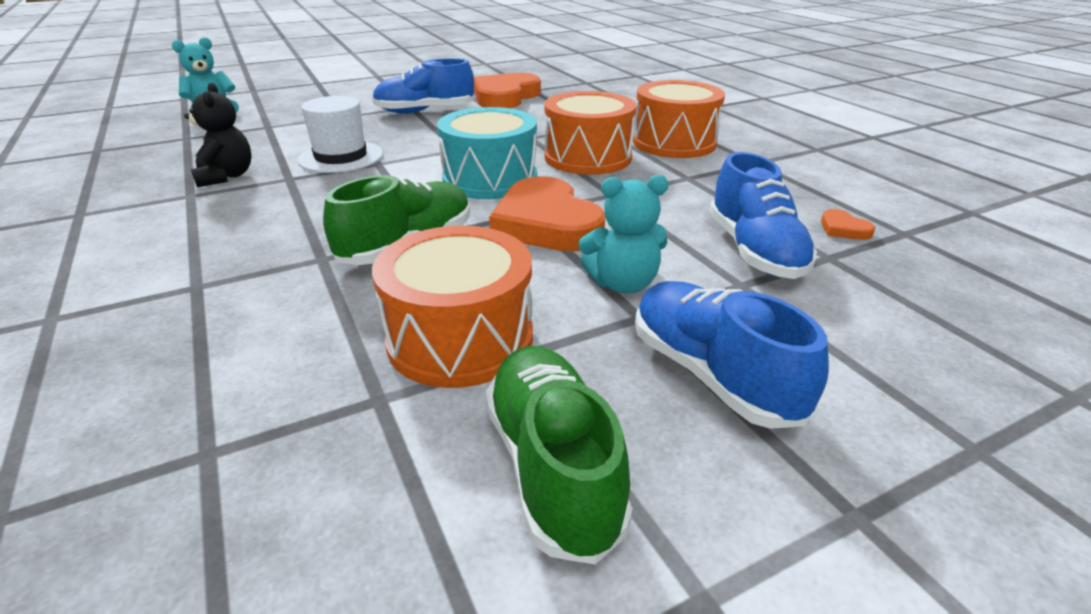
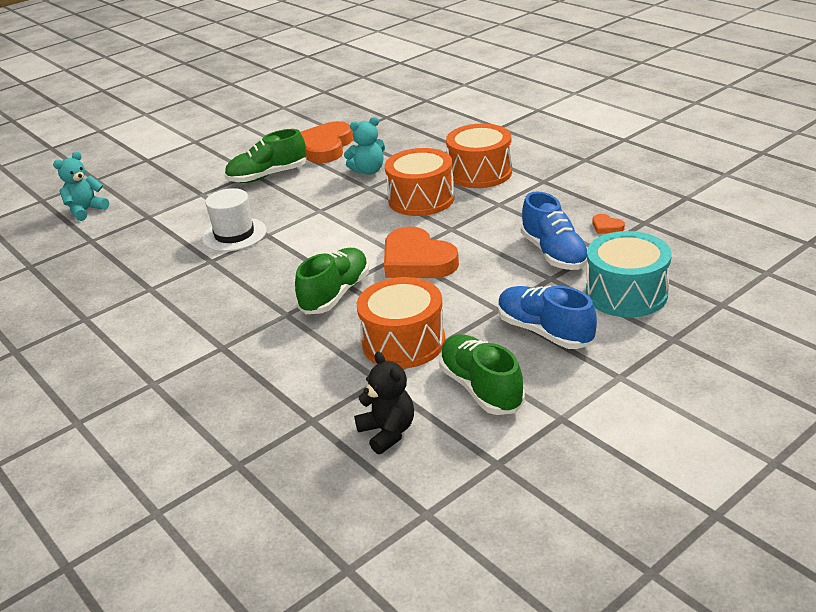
camera: 10 degrees left, 0 degrees up
(226, 176) = (161, 268): black teddy bear -> black teddy bear (388, 432)
(425, 111) = (267, 176): blue shoe -> green shoe
(490, 179) = (359, 232): turquoise drum -> turquoise drum (626, 294)
(623, 284) = (481, 292): turquoise teddy bear -> turquoise teddy bear (368, 171)

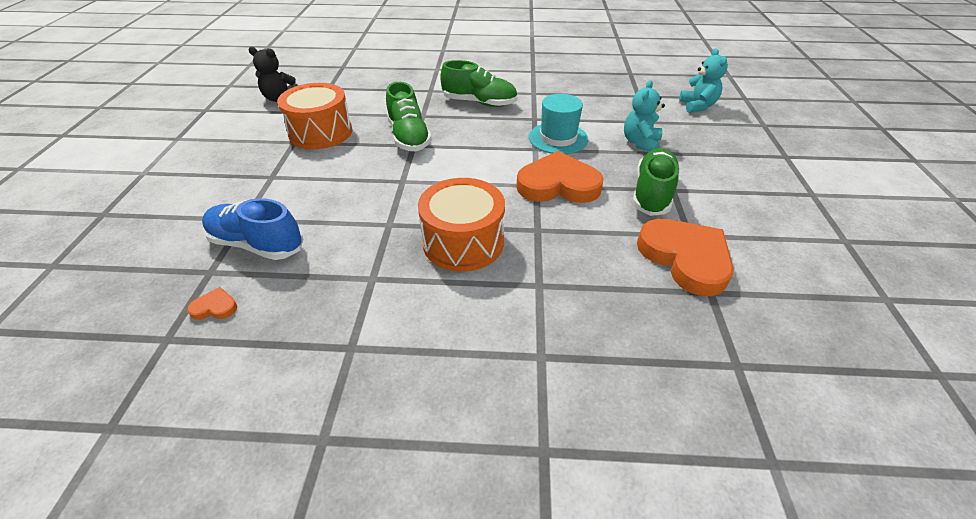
camera: 130 degrees right, 10 degrees up
(234, 234) = (558, 138): white hat -> turquoise hat
(368, 171) = (576, 250): turquoise teddy bear -> turquoise teddy bear (640, 143)
(417, 260) = (381, 183): orange heart -> orange heart (558, 184)
(480, 173) = (448, 317): orange drum -> none
(481, 388) = (242, 132): green shoe -> green shoe (479, 103)
(544, 332) = (220, 177): blue shoe -> none
(626, 294) = (159, 235): turquoise drum -> none

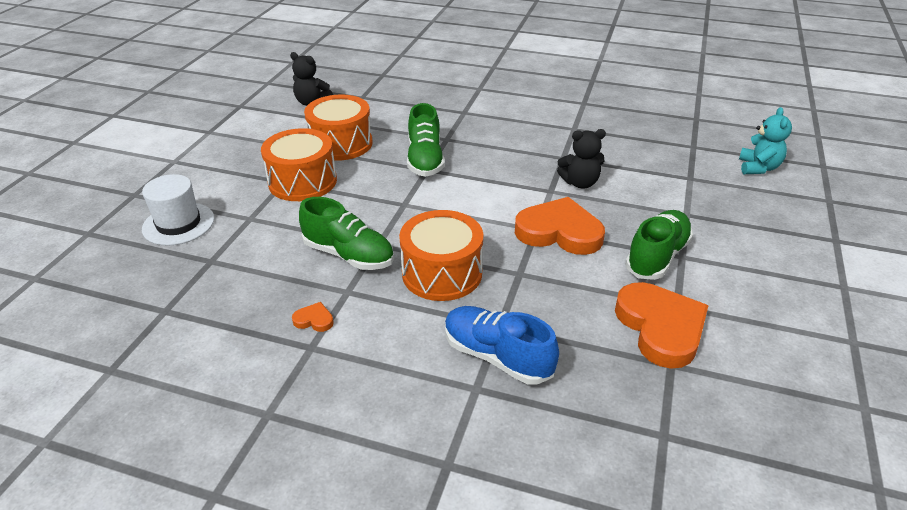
camera: 15 degrees right, 5 degrees down
(162, 237) = (178, 224): none -> white hat
(215, 307) = (208, 292): orange heart -> orange heart (314, 320)
(257, 244) = (255, 243): blue shoe -> blue shoe (497, 356)
(291, 174) = (302, 181): none -> orange drum
(479, 103) = (511, 132): green shoe -> green shoe (349, 255)
(558, 138) = (580, 183): turquoise hat -> black teddy bear
(640, 143) = (669, 200): turquoise teddy bear -> none

